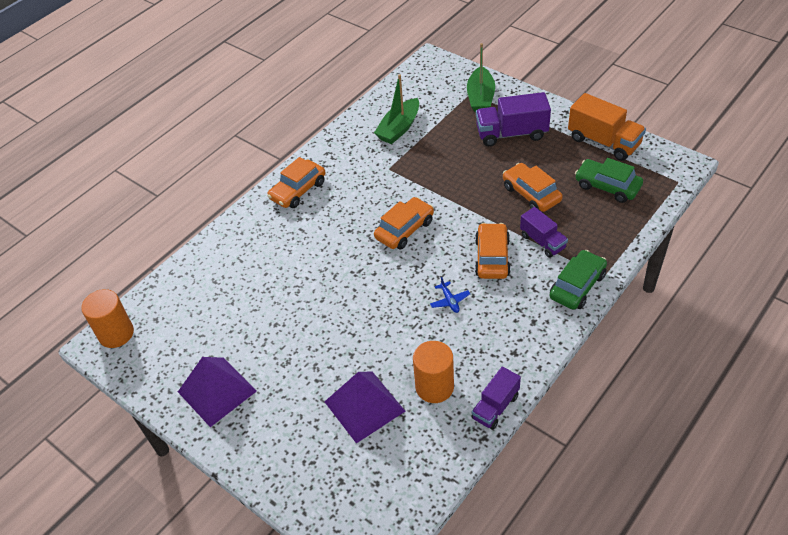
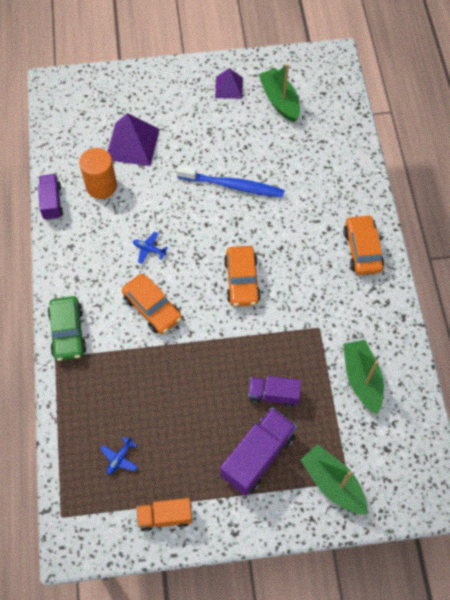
camera: 130 degrees right, 15 degrees up
(116, 333) = (333, 68): orange cylinder -> none
(196, 342) = (279, 101): none -> green boat
(217, 391) = (229, 87): purple pyramid -> purple pyramid, size x0.61
(326, 300) = (233, 186): none -> blue toothbrush
(531, 194) = (177, 396): orange car -> none
(542, 241) = (126, 353): purple truck -> purple truck (273, 395)
(604, 142) = (165, 517): orange truck -> orange truck, size x0.62
(607, 186) = (120, 458): green car -> blue plane

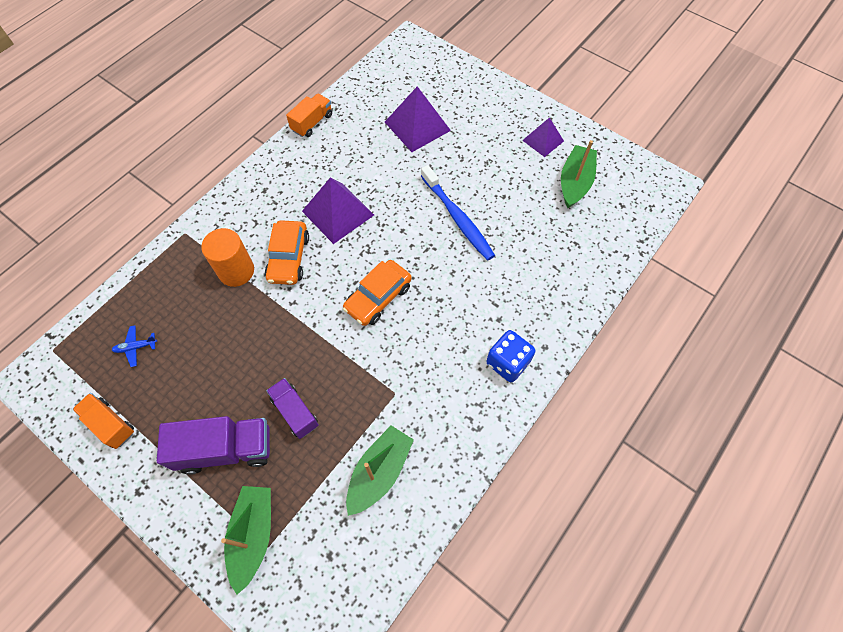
camera: 45 degrees right, 0 degrees up
(52, 202) = (312, 123): purple truck -> orange truck
(68, 332) = (213, 223): green car -> none
(101, 186) = (359, 138): orange cylinder -> orange cylinder (236, 271)
(149, 249) = (338, 213): blue plane -> purple pyramid
(362, 249) = (507, 363): orange car -> blue dice

